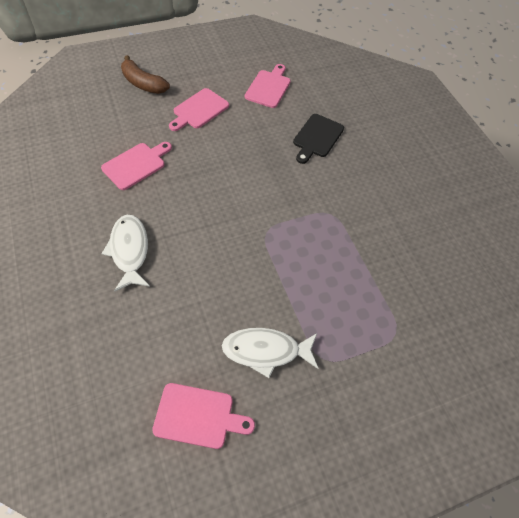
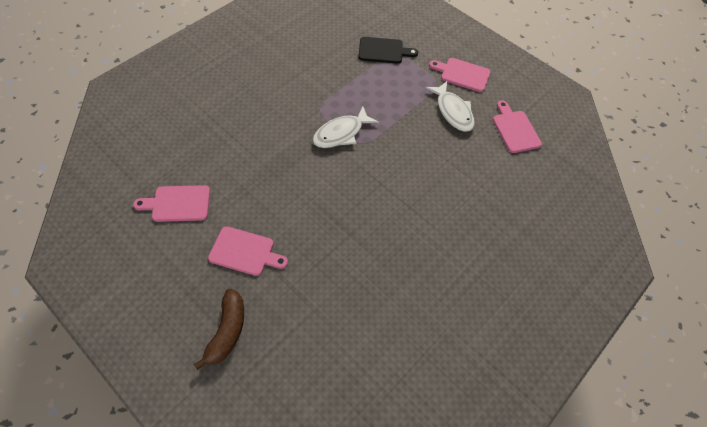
camera: 115 degrees left, 0 degrees up
(129, 250) = (438, 224): white fish -> white fish (341, 133)
(136, 165) = (350, 269): pink cutting board -> pink cutting board (462, 74)
(317, 137) = (235, 142): black cutting board -> black cutting board (383, 51)

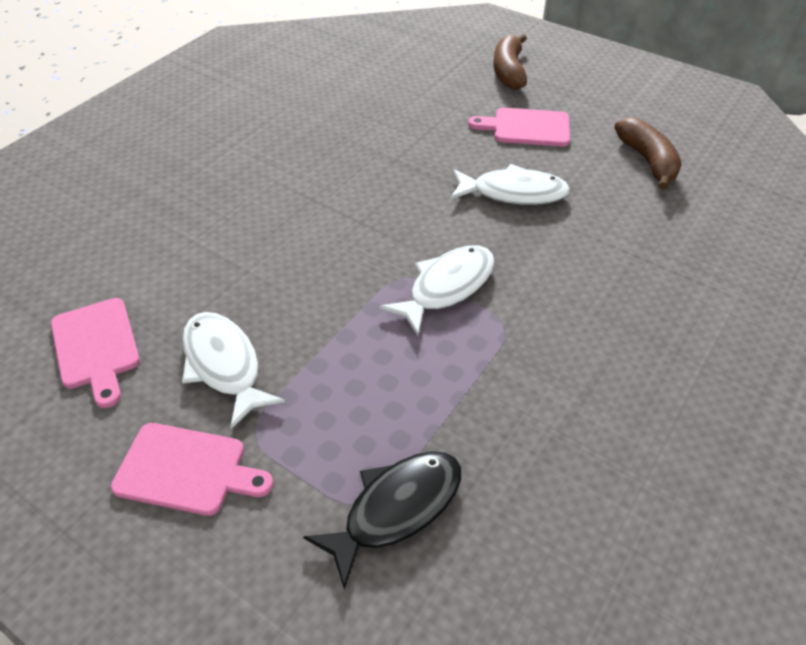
camera: 175 degrees right, 10 degrees down
(178, 203) = (647, 161): pink cutting board -> brown banana
(281, 191) = (513, 193): none -> white fish
(383, 51) = (396, 509): black cutting board -> black fish

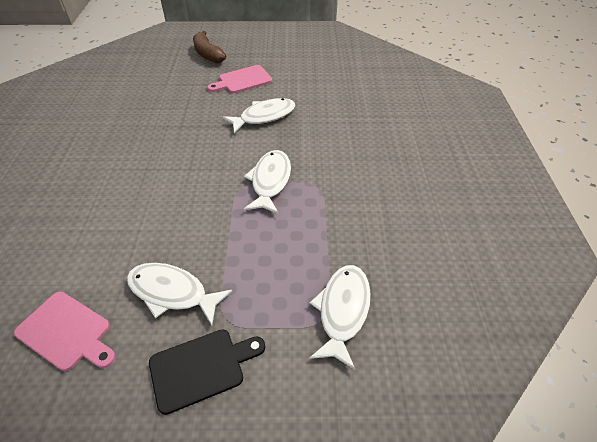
camera: 35 degrees left, 0 degrees up
(186, 470) = (201, 368): pink cutting board -> black cutting board
(396, 509) = (342, 311): black fish -> white fish
(647, 161) = (318, 74): brown banana -> none

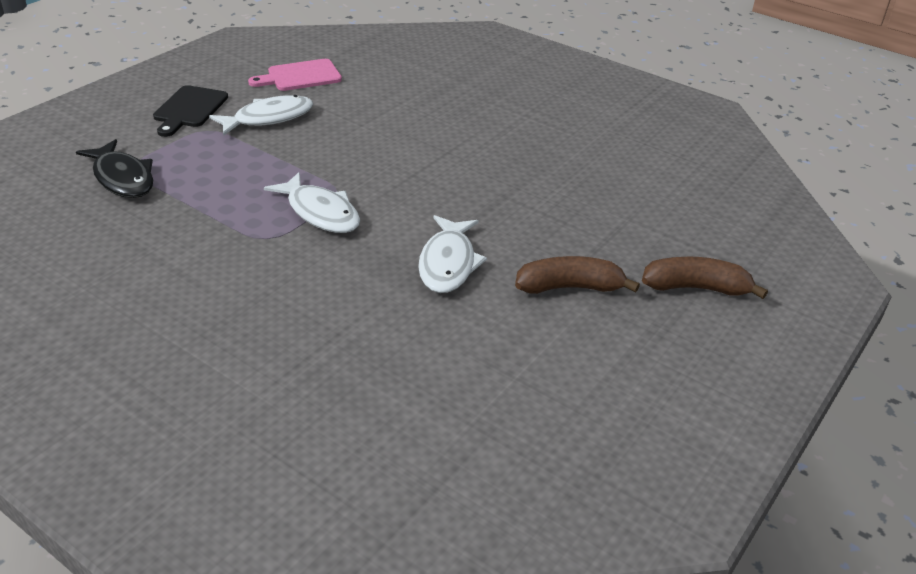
camera: 125 degrees right, 10 degrees down
(243, 80) = (570, 287): pink cutting board -> brown banana
(342, 311) = (122, 178): white fish -> black fish

